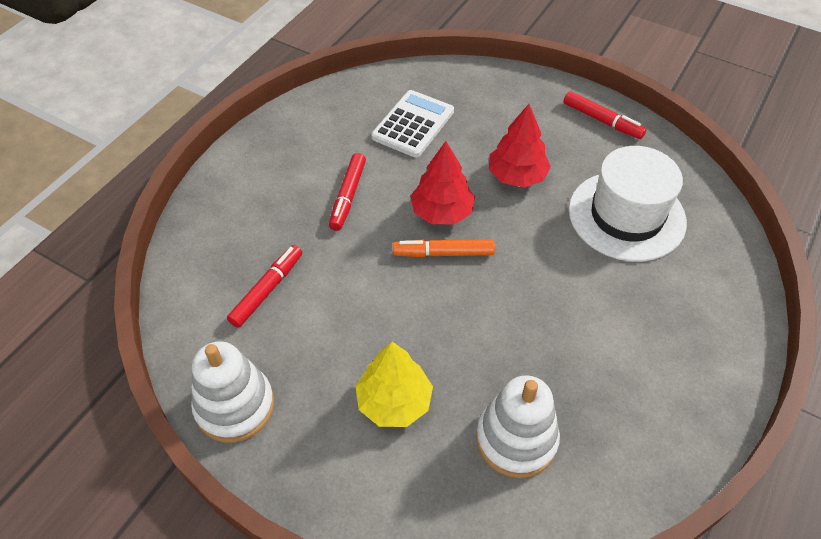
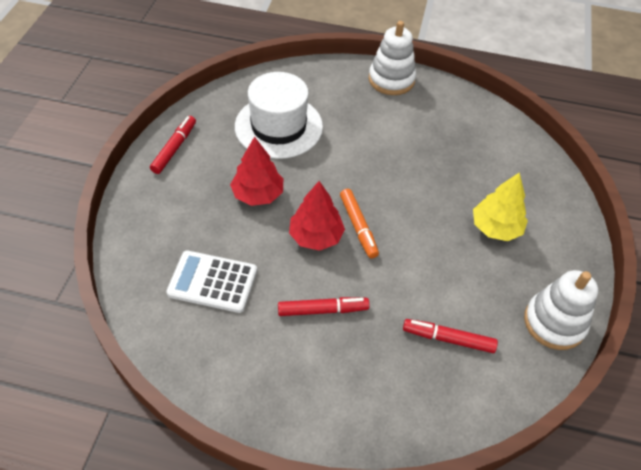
camera: 110 degrees left, 0 degrees up
(516, 439) = (485, 162): white stacking toy -> white stacking toy (391, 80)

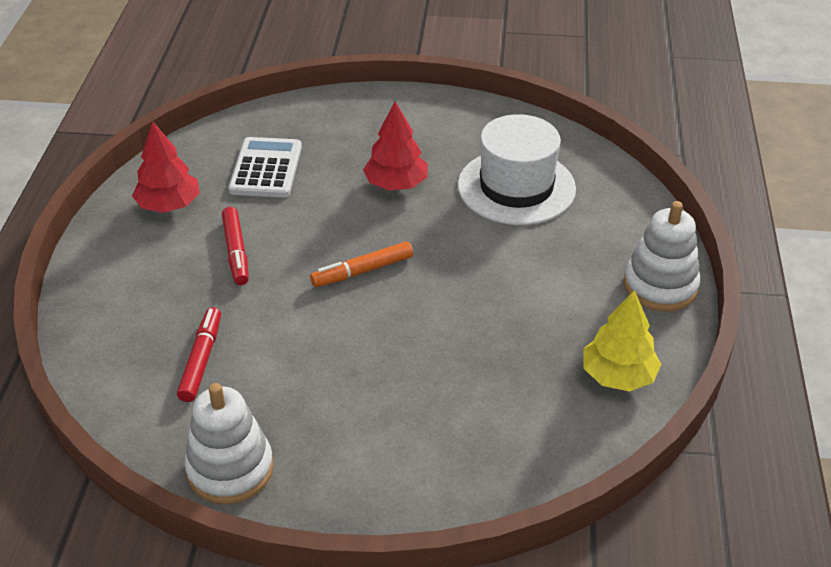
camera: 85 degrees right, 10 degrees down
(174, 148) = (451, 114): red marker -> none
(316, 236) = (340, 236): red tree -> red tree (169, 205)
(496, 227) = (387, 409): yellow tree -> yellow tree (618, 376)

